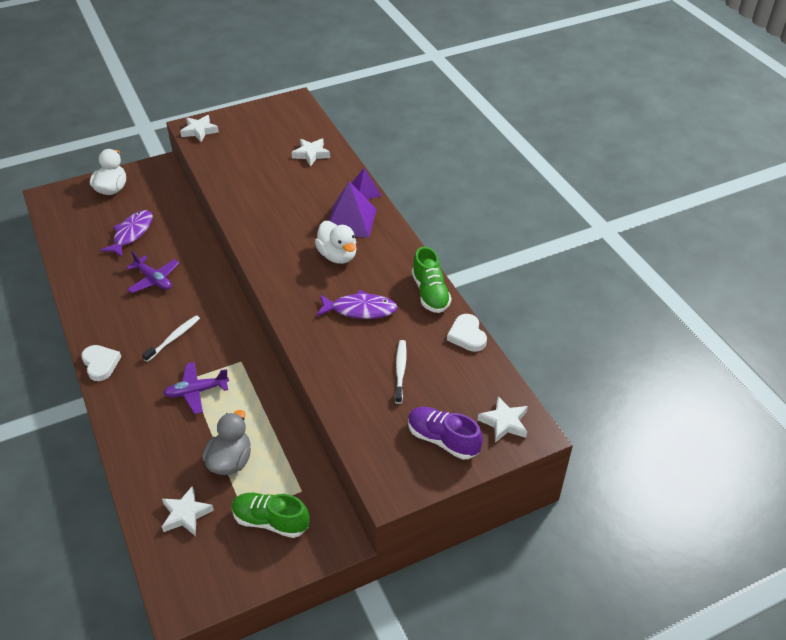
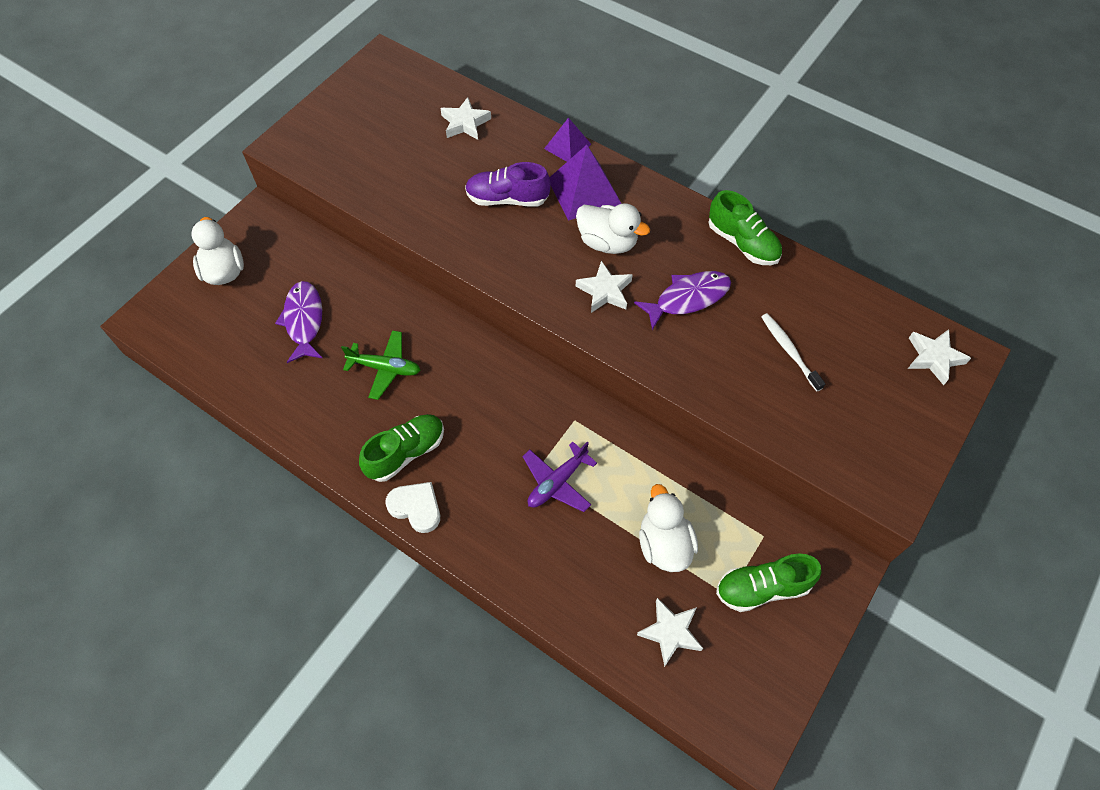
camera: 30 degrees left, 15 degrees up
(122, 331) = (406, 453): none -> green shoe
(154, 279) = (385, 368): purple plane -> green plane
(173, 338) = (474, 431): white toothbrush -> none
(199, 131) = (298, 147): white star -> white star (604, 291)
(230, 461) = (664, 544): grey duck -> white duck
(442, 439) = (894, 408): purple shoe -> purple shoe (507, 199)
(467, 335) = (819, 275): white heart -> none

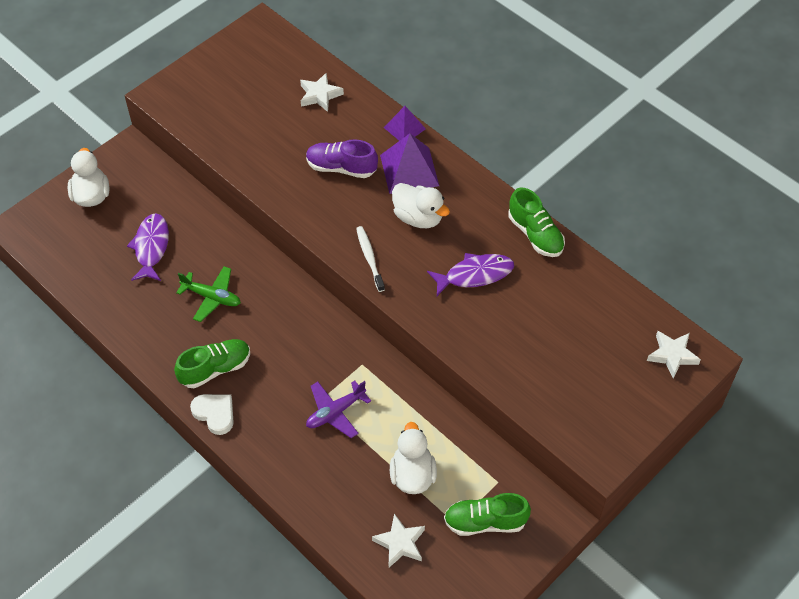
camera: 10 degrees right, 5 degrees down
(604, 291) = (405, 258): white star -> none
(789, 351) = (549, 331): white toothbrush -> white toothbrush (369, 258)

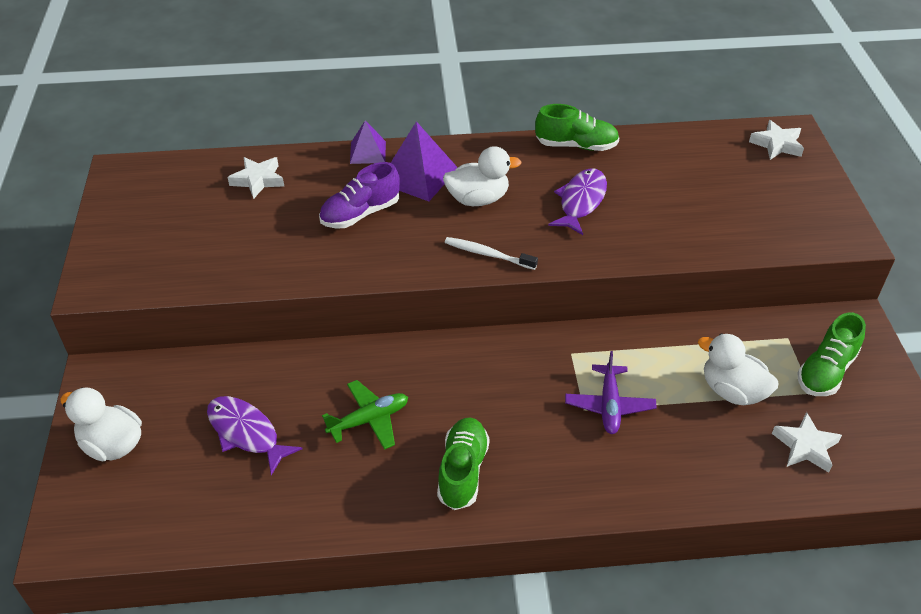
camera: 50 degrees left, 10 degrees down
(215, 414) = (519, 506): white heart -> none

